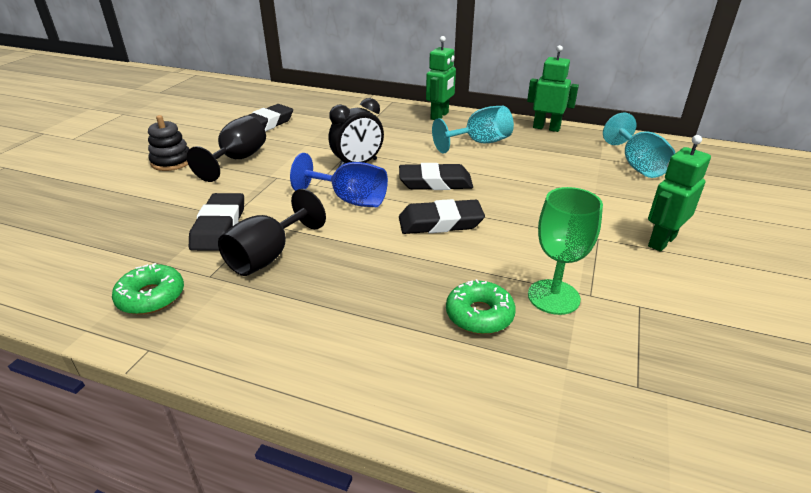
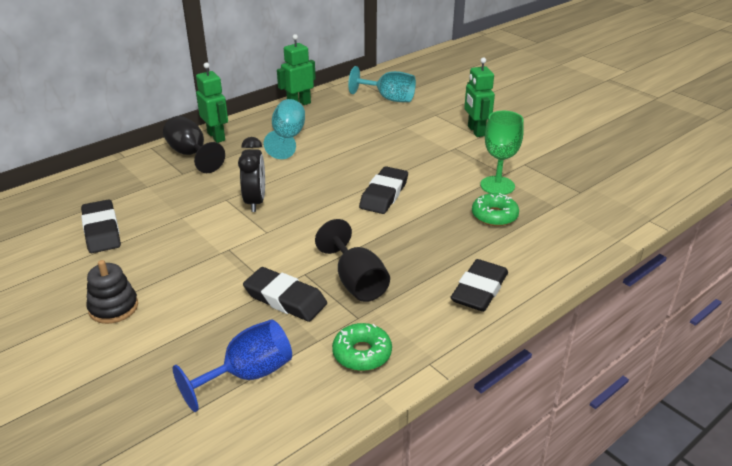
camera: 60 degrees left, 0 degrees up
(238, 159) = (163, 263): black goblet -> black goblet (191, 154)
(350, 200) = (311, 222): blue goblet -> blue goblet (248, 375)
(435, 182) = (327, 177): black eraser -> black eraser (479, 290)

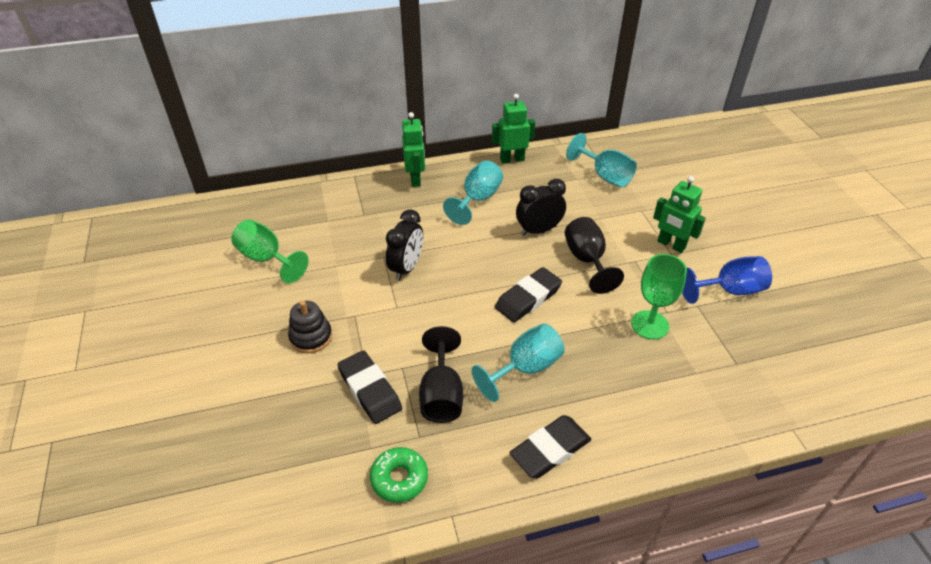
camera: 25 degrees right, 10 degrees up
(101, 230) = (266, 259): black eraser -> green goblet
(113, 307) = (233, 346): black stacking toy -> black stacking toy (311, 337)
(191, 154) = (382, 194): black goblet -> black goblet (587, 260)
(248, 375) = (294, 460): blue goblet -> blue goblet (729, 290)
(359, 147) = (538, 230): none -> black clock
(417, 242) = (525, 368): none -> turquoise goblet
(475, 131) = (671, 245): green robot -> green robot turned 60 degrees counterclockwise
(494, 216) = (622, 363): green donut -> none

